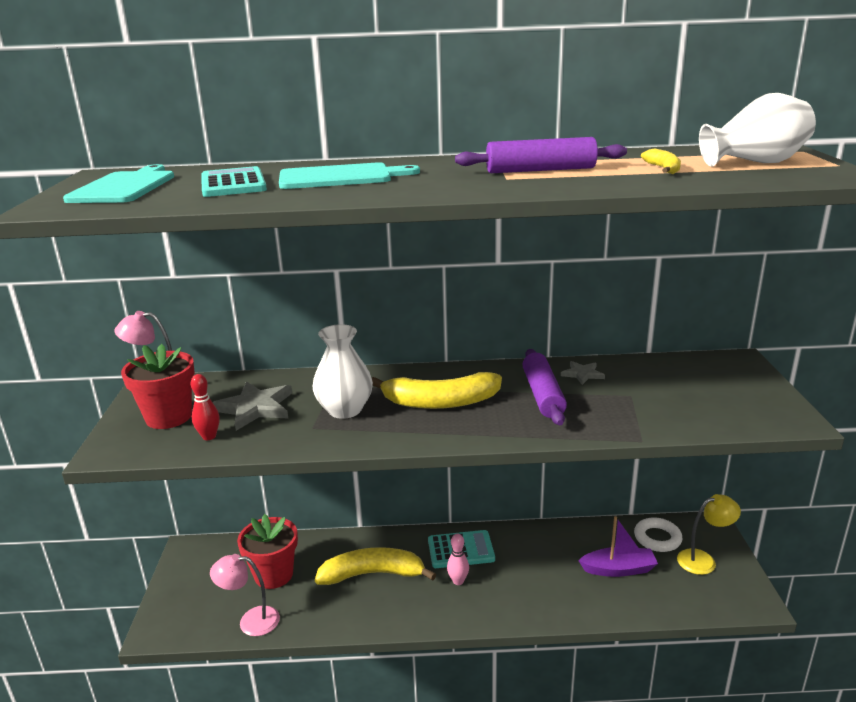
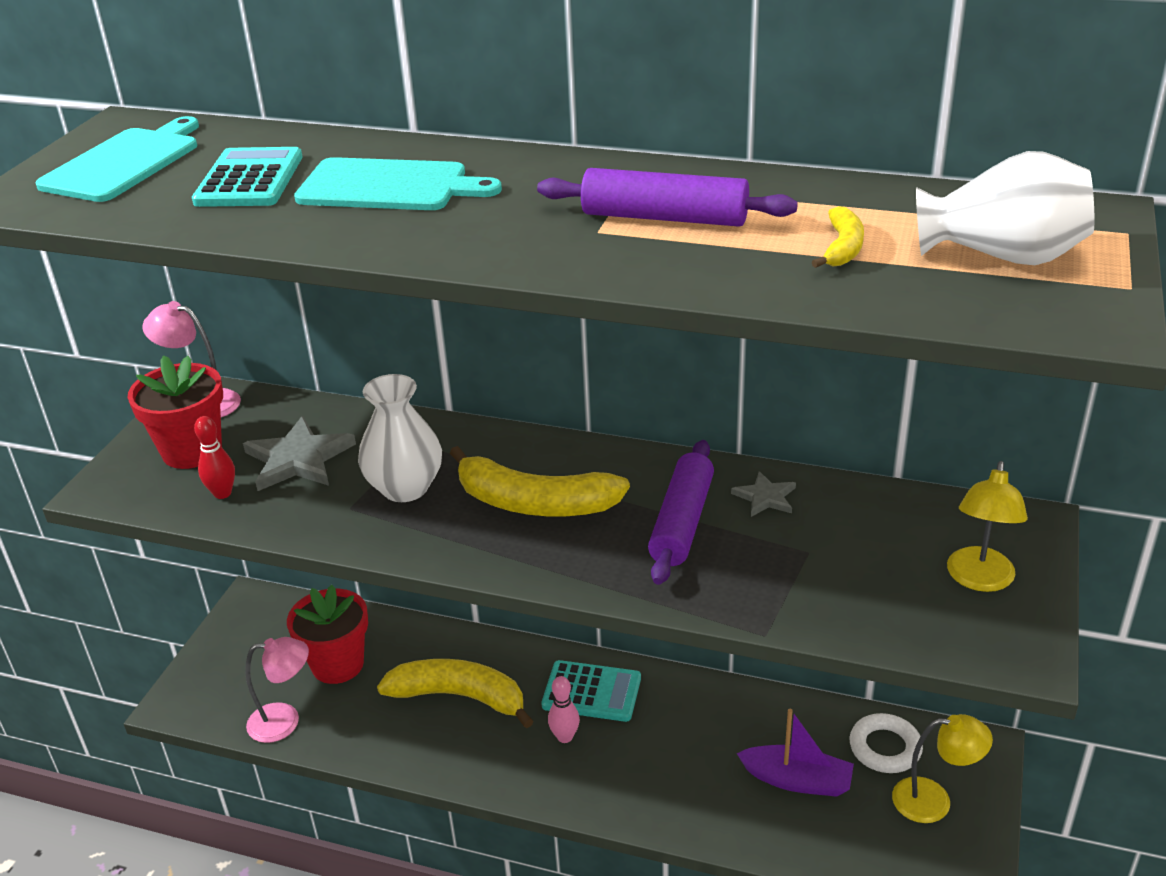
camera: 20 degrees right, 10 degrees up
(250, 621) = (285, 721): pink lamp -> pink lamp turned 150 degrees clockwise
(737, 390) = (979, 579): none -> yellow lamp

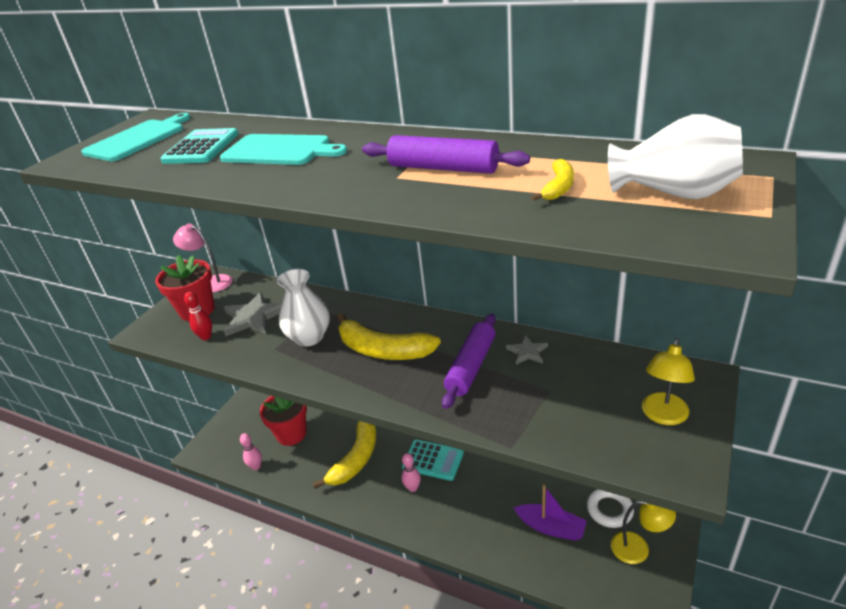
camera: 10 degrees right, 0 degrees up
(285, 721) = (256, 466): pink lamp -> pink bowling pin
(460, 697) = (356, 458): yellow banana -> yellow banana turned 90 degrees clockwise

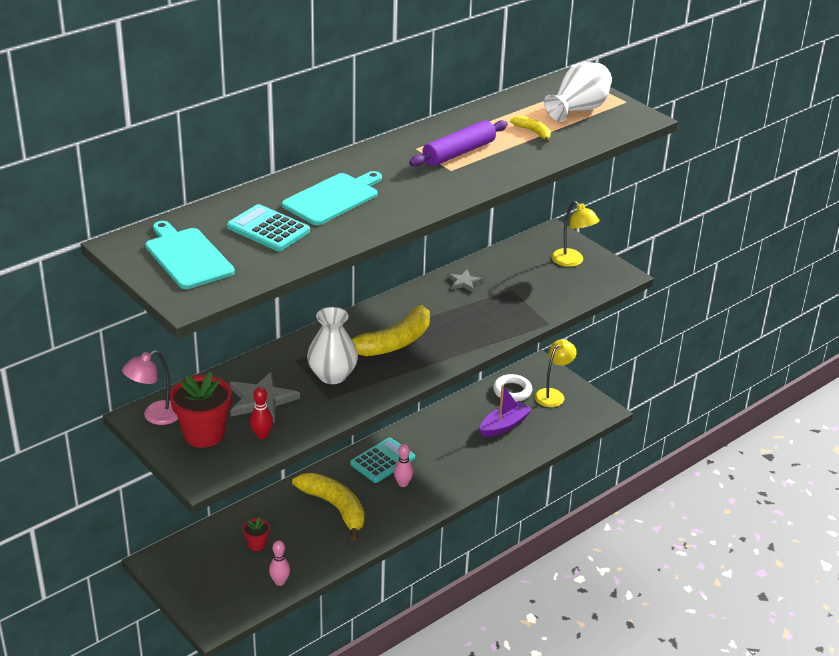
camera: 70 degrees left, 0 degrees up
(291, 434) = (257, 544): red flower pot -> red flower pot, size x0.50
(471, 366) = (455, 310): purple rolling pin -> none

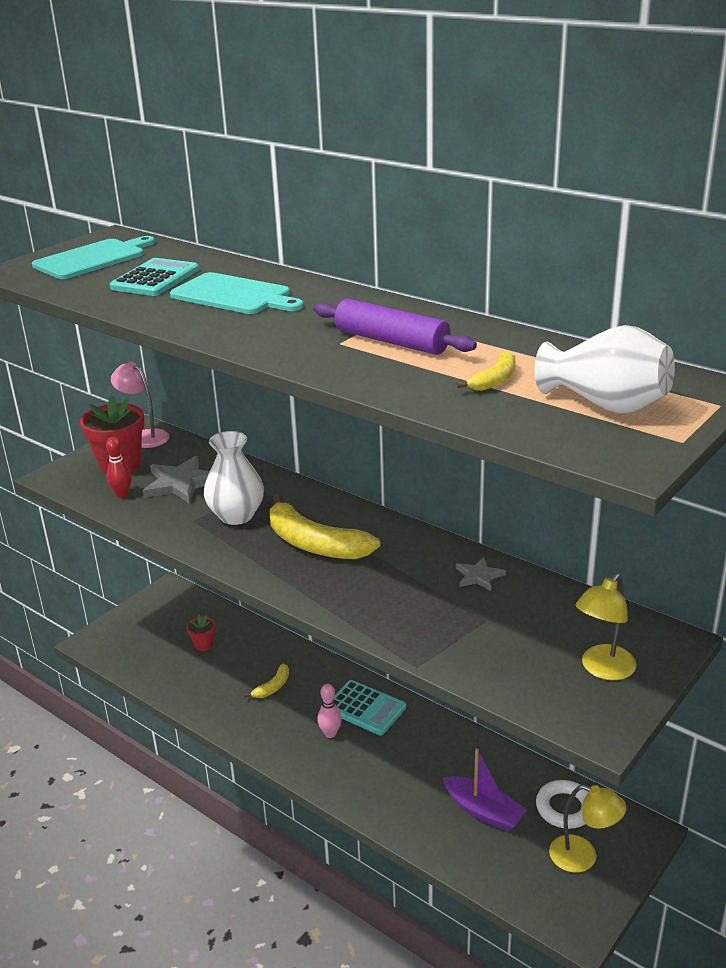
camera: 80 degrees right, 5 degrees down
(280, 582) = (151, 672): pink bowling pin -> none
(335, 508) = (273, 687): yellow banana -> yellow banana, size x0.48

